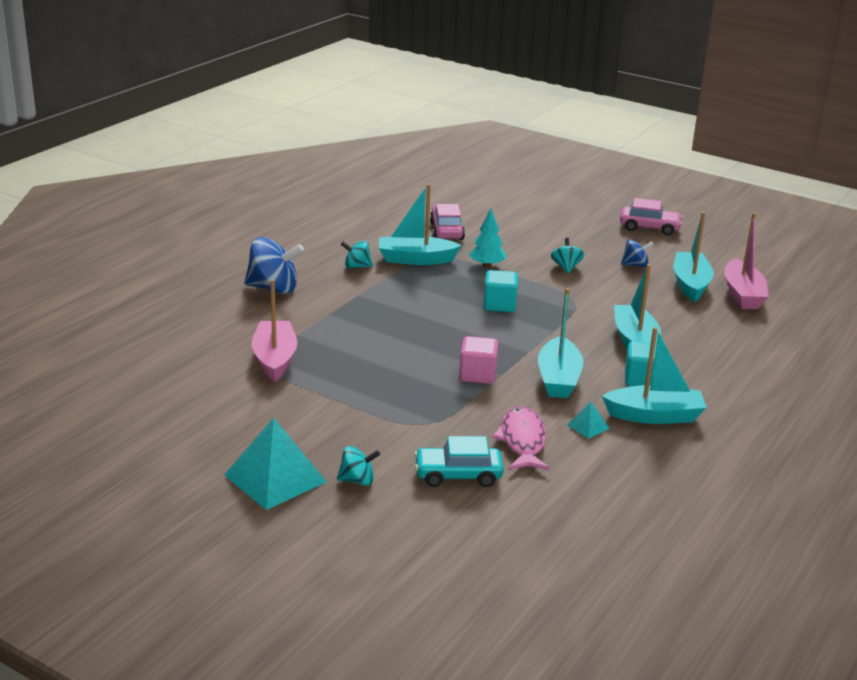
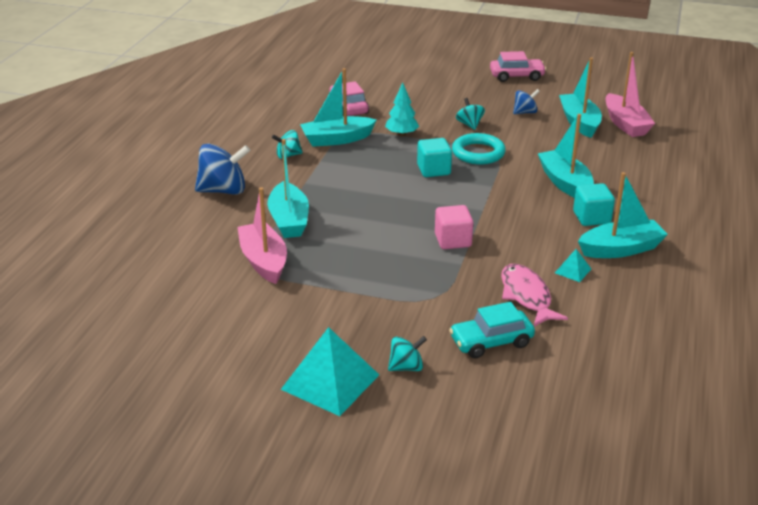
camera: 15 degrees left, 5 degrees up
(558, 296) = (478, 153): none -> turquoise ring
(558, 379) = (523, 230): turquoise boat -> turquoise boat (289, 220)

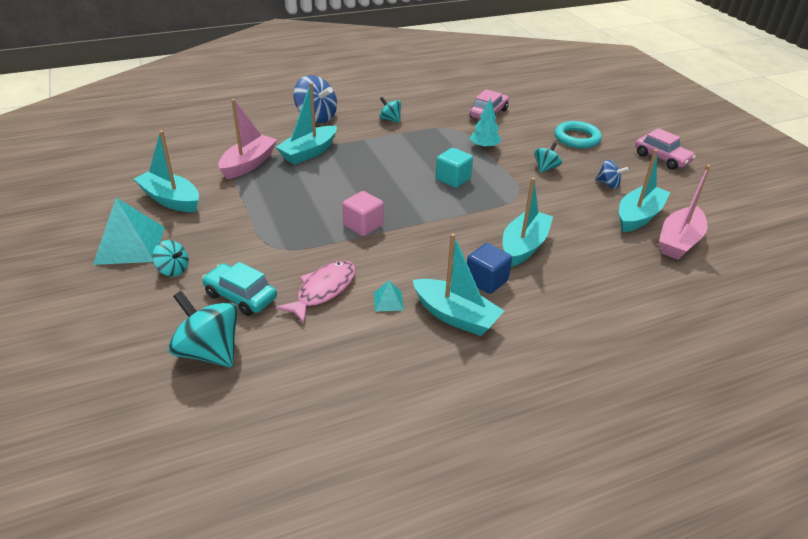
camera: 50 degrees right, 5 degrees up
(337, 139) = (438, 127): turquoise boat -> turquoise boat (171, 200)
(478, 153) = (508, 188): turquoise ring -> turquoise ring (577, 138)
(554, 384) = (209, 352): none -> turquoise spinning top
(591, 218) = (486, 281): turquoise cube -> blue cube

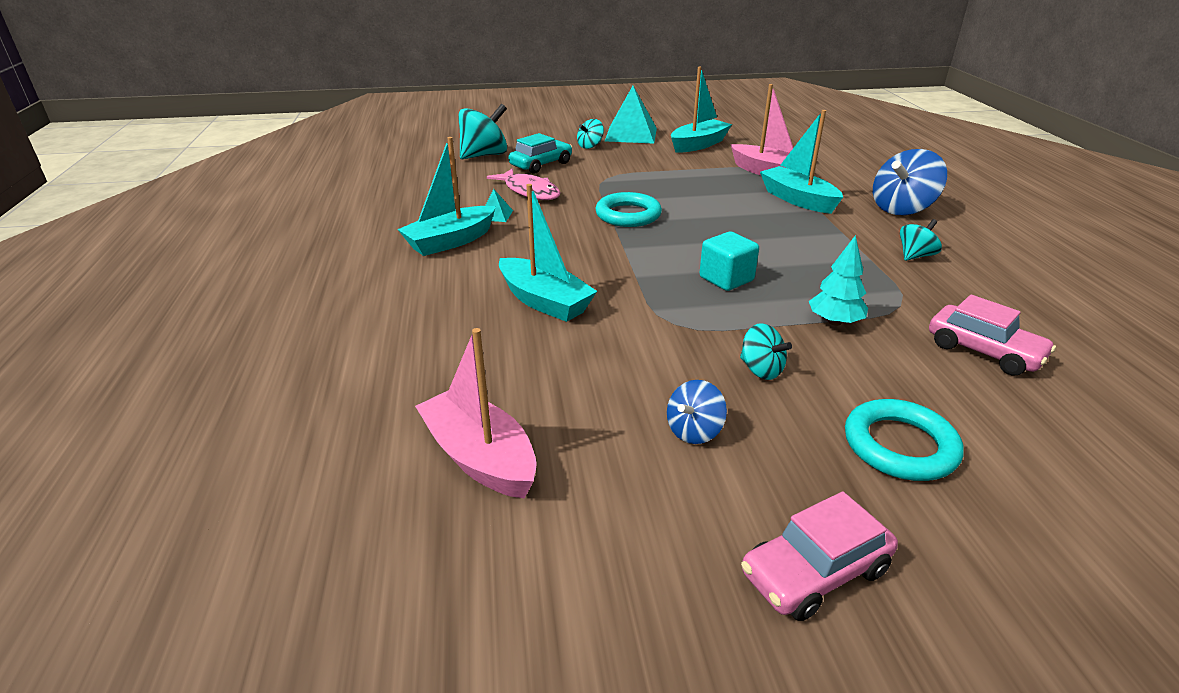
camera: 105 degrees right, 5 degrees down
(363, 225) = (628, 215): pink cube -> turquoise ring
(486, 281) = (492, 265): blue cube -> none
(638, 216) = (575, 433): turquoise boat -> none

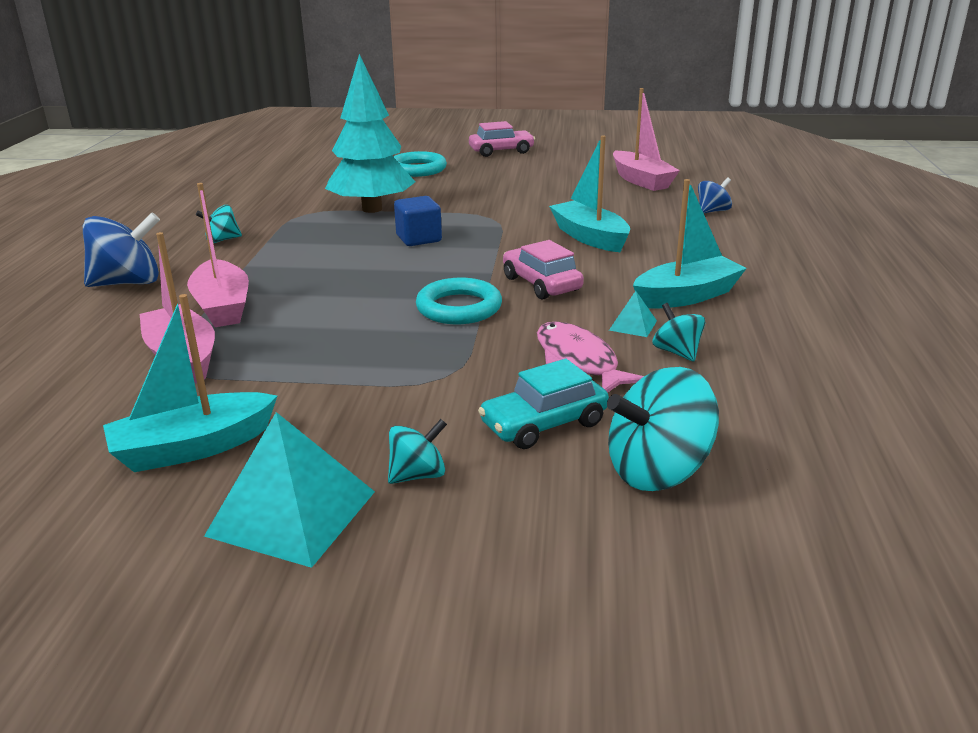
camera: 165 degrees left, 5 degrees down
(694, 431) = (520, 179): blue spinning top -> blue spinning top (712, 211)
(726, 279) = (419, 239): turquoise cube -> blue cube
(761, 370) = (455, 194): turquoise spinning top -> turquoise spinning top (677, 352)
(798, 200) = (222, 307): turquoise boat -> pink boat
(834, 322) = (372, 209): turquoise tree -> turquoise tree, size x2.04
(983, 351) = (301, 190): pink car -> pink car (541, 284)

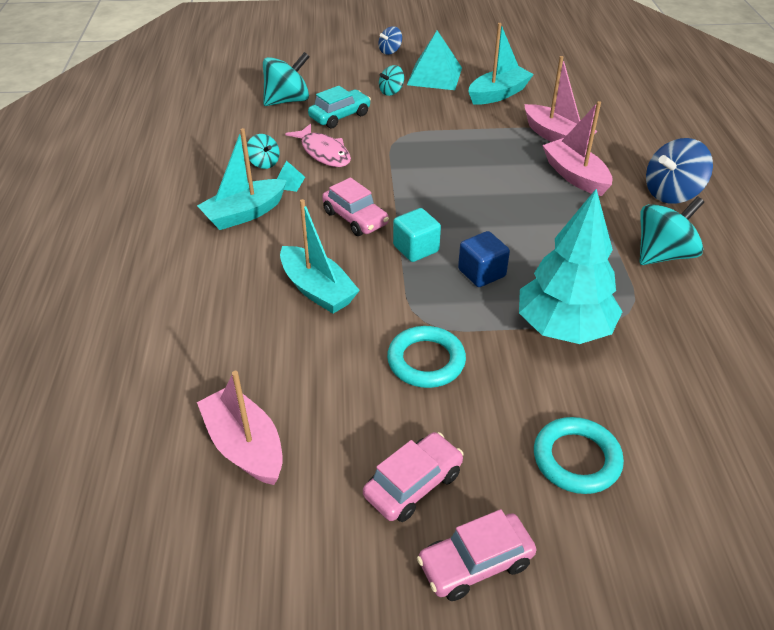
camera: 170 degrees right, 15 degrees up
(222, 240) = (663, 254): turquoise spinning top -> turquoise spinning top, size x1.82
(459, 308) = (410, 188): turquoise ring -> turquoise ring (426, 361)
(478, 257) = (416, 248): none -> turquoise cube
(528, 167) = (413, 484): none -> pink car
(712, 211) = (176, 358): blue spinning top -> blue spinning top (390, 51)

